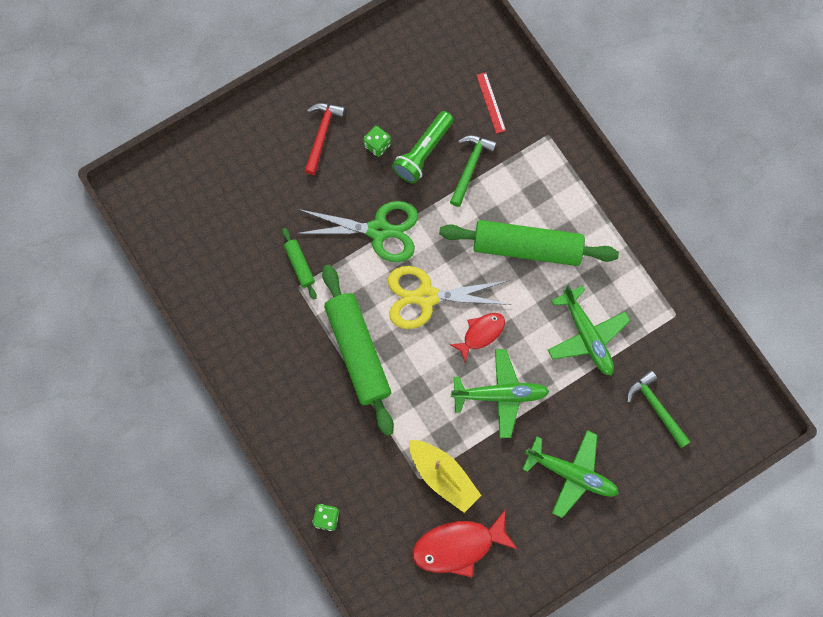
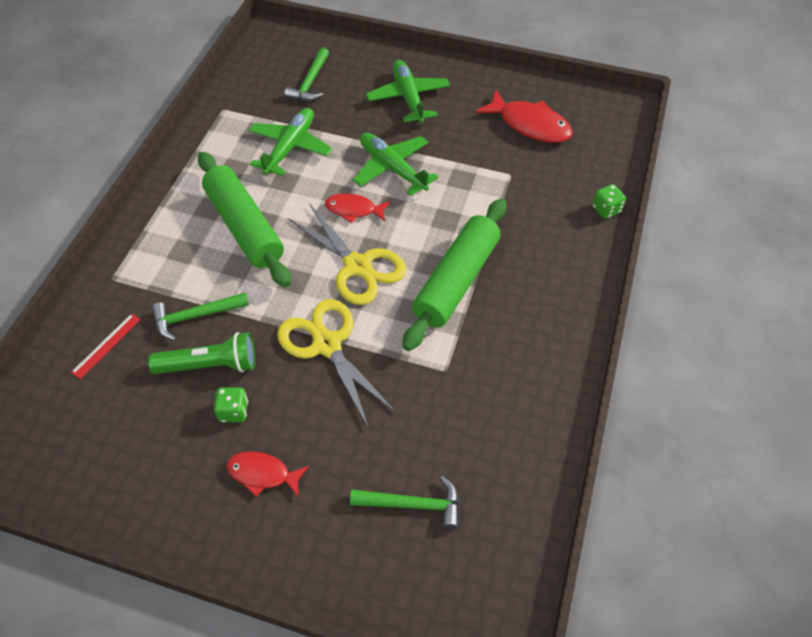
camera: 130 degrees left, 20 degrees down
(233, 199) = (413, 504): none -> green hammer
(299, 265) = (423, 385): green rolling pin -> none
(322, 134) = (263, 474): red hammer -> red fish
(379, 230) = (327, 345): green scissors -> yellow scissors
(443, 476) = (492, 163): yellow boat -> none

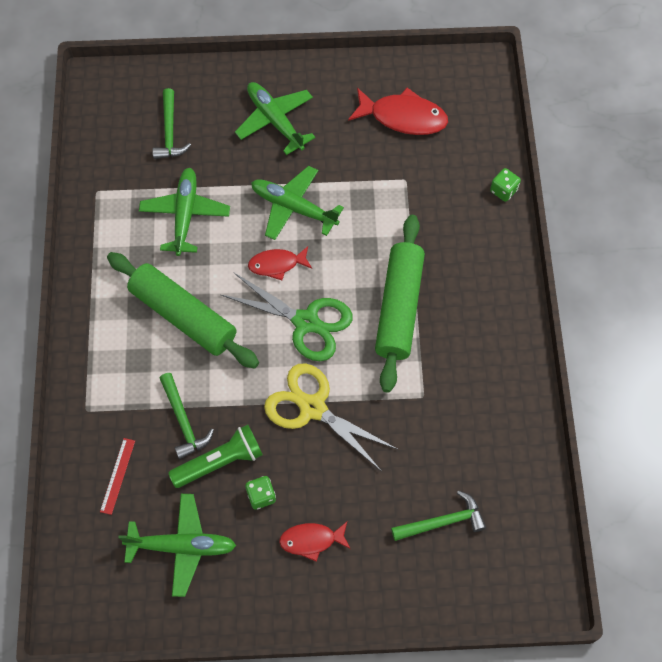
camera: 20 degrees left, 10 degrees up
(129, 433) = (182, 546): none -> green plane
(195, 316) = (183, 421): green hammer -> green hammer turned 75 degrees counterclockwise
(358, 266) = (306, 322): yellow scissors -> green scissors

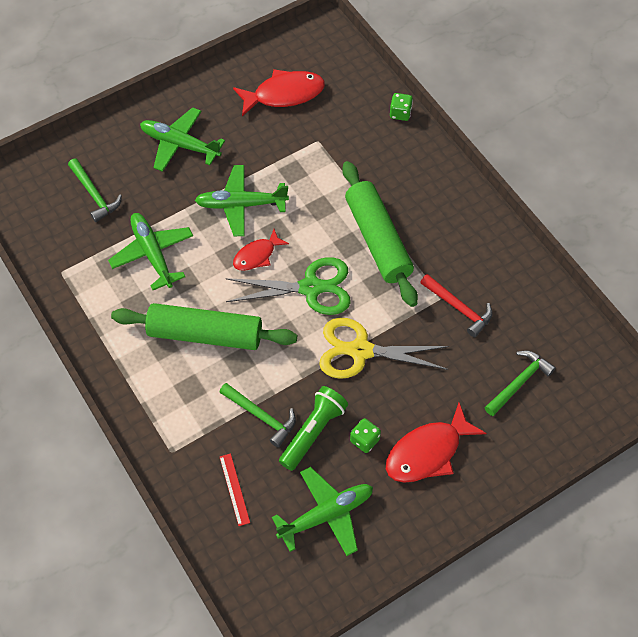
camera: 30 degrees left, 5 degrees down
(311, 540) = (428, 452): red fish -> red fish, size x1.64
(432, 416) = (459, 308): none -> red hammer

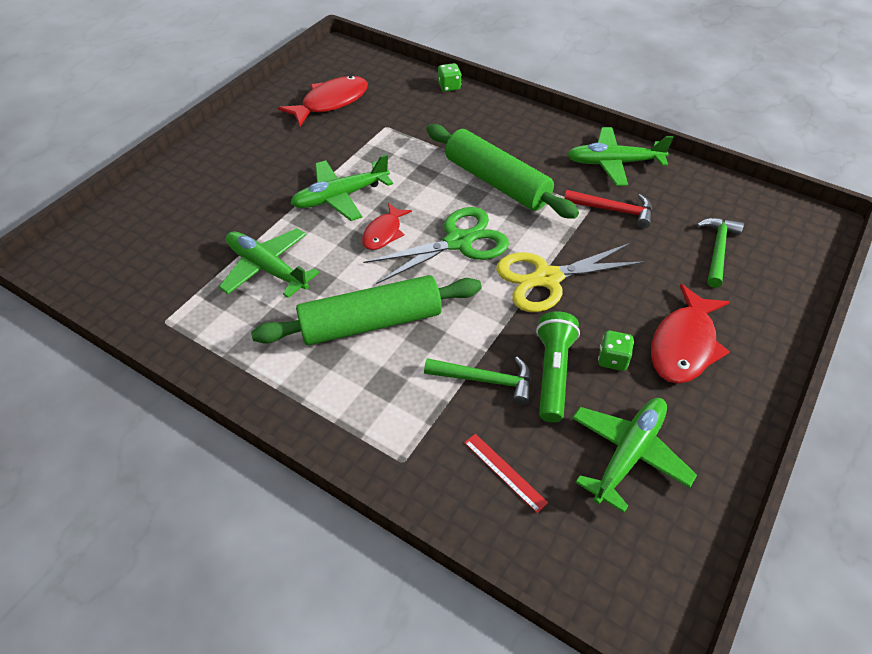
camera: 25 degrees left, 10 degrees down
(94, 194) = (171, 237): green hammer -> none
(180, 145) = (246, 168): green plane -> green plane (614, 163)

